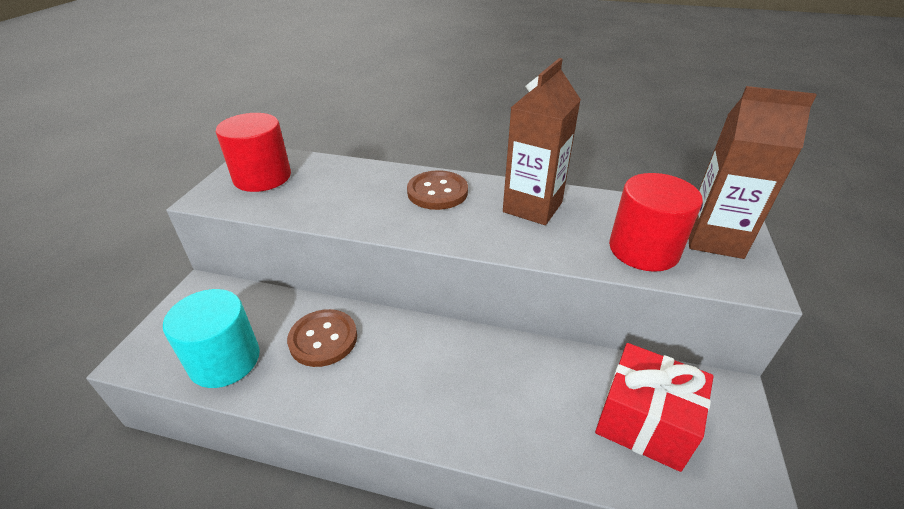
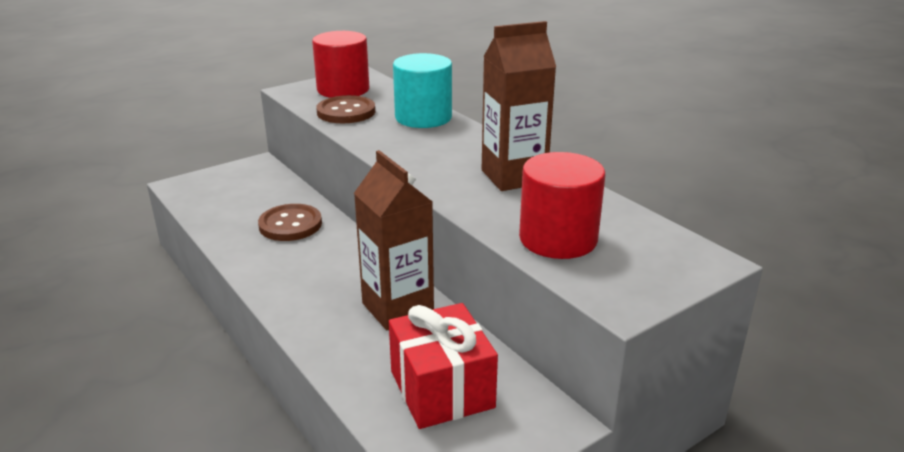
camera: 40 degrees right, 10 degrees down
(225, 360) = (221, 208): turquoise cylinder -> turquoise cylinder (423, 117)
(437, 192) = (452, 140): brown button -> brown button (346, 112)
(714, 239) = (647, 262): brown carton -> brown carton (397, 308)

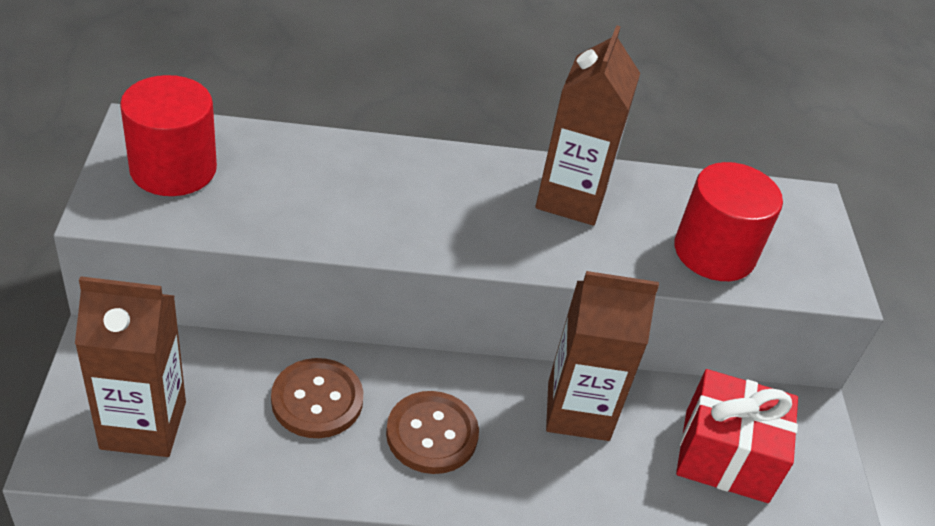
camera: 60 degrees left, 15 degrees up
(218, 192) = (143, 425): none -> brown carton
(346, 112) = (255, 208): brown button -> brown button (432, 434)
(423, 117) = (352, 163): turquoise cylinder -> none

